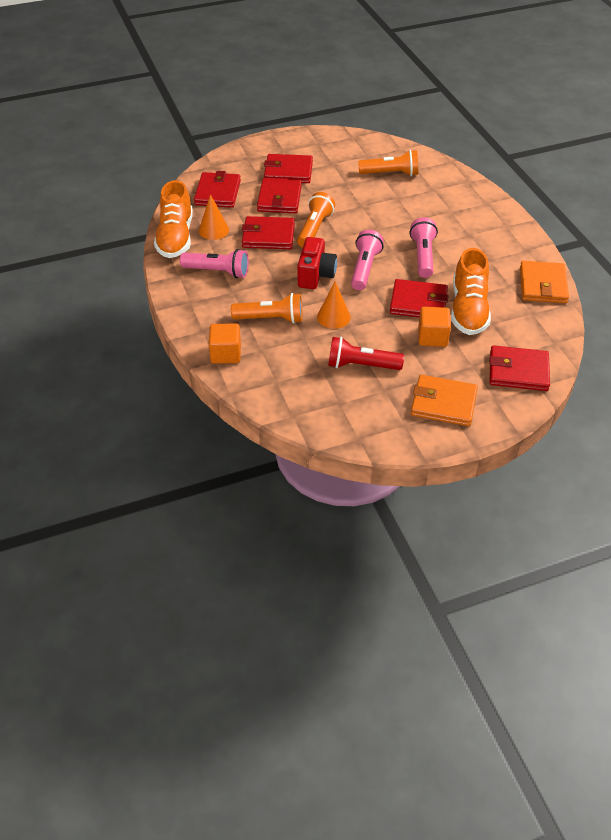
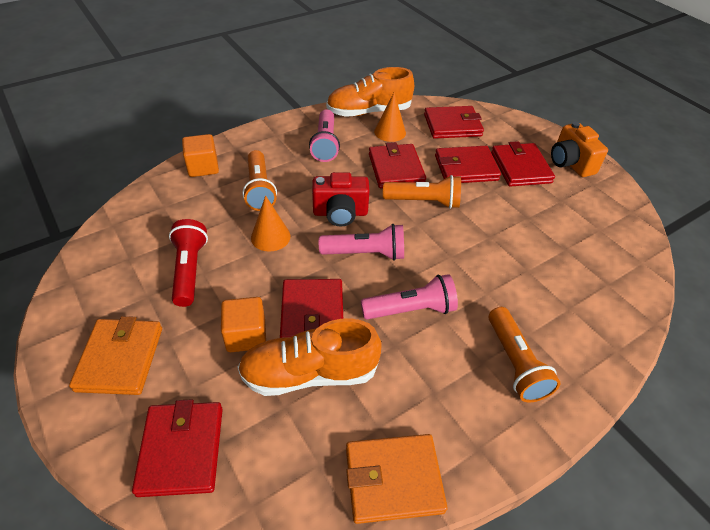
camera: 75 degrees right, 0 degrees up
(291, 147) = (570, 163): none -> orange camera
(391, 173) = (576, 257): orange flashlight -> orange flashlight (515, 363)

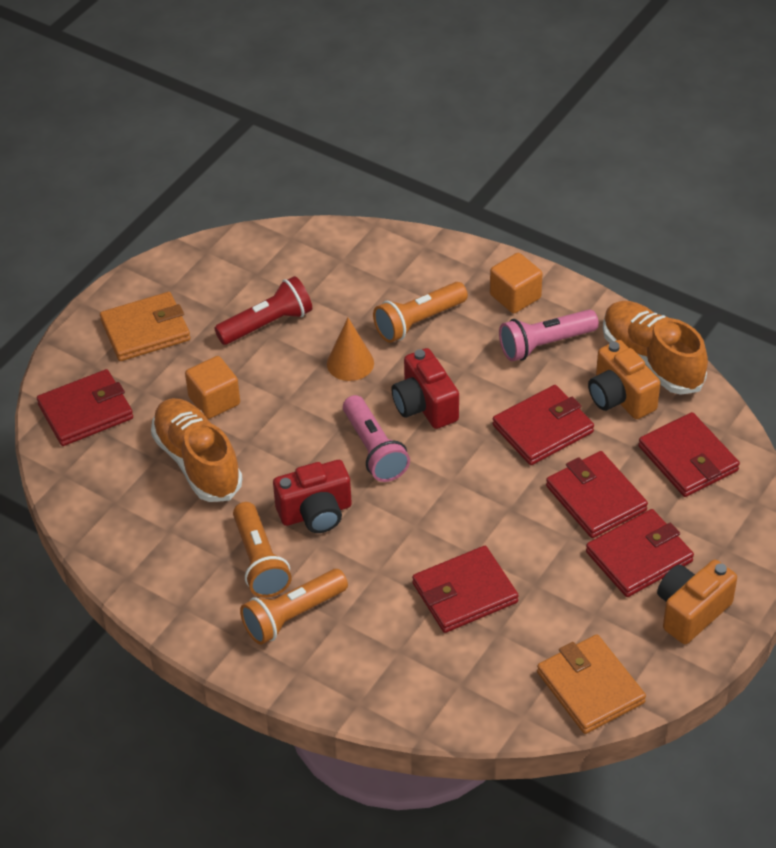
camera: 70 degrees right, 0 degrees up
(203, 167) = (423, 258): orange cube -> orange cube (515, 296)
(312, 314) = (266, 438): red wallet -> red wallet (465, 593)
(390, 132) = (620, 397): orange cone -> orange camera
(393, 479) = (124, 555): orange wallet -> orange wallet (590, 687)
(411, 309) = (316, 513): pink flashlight -> red camera
(424, 202) = (496, 475): orange flashlight -> orange flashlight (260, 561)

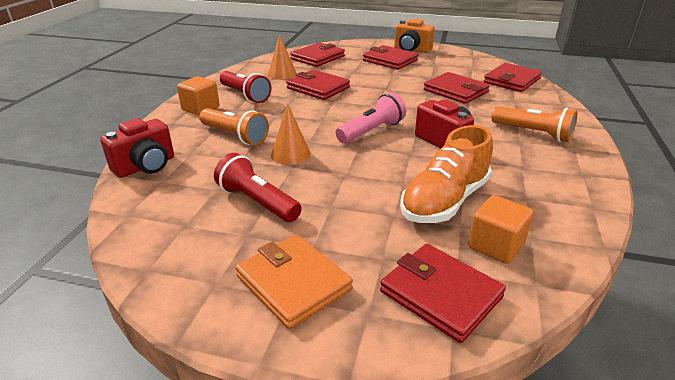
camera: 110 degrees left, 15 degrees down
(214, 401) = (369, 209): orange cube -> orange cube (496, 246)
(260, 561) = (507, 152): orange flashlight -> none
(425, 406) = (319, 121): red camera -> red camera (146, 166)
(545, 344) = (245, 95): pink flashlight -> red flashlight
(590, 687) = (476, 61): orange wallet -> none
(595, 498) = (360, 71): red wallet -> red wallet (512, 80)
(620, 397) = (282, 74): orange camera -> orange cone
(652, 360) = (249, 70): orange shoe -> none

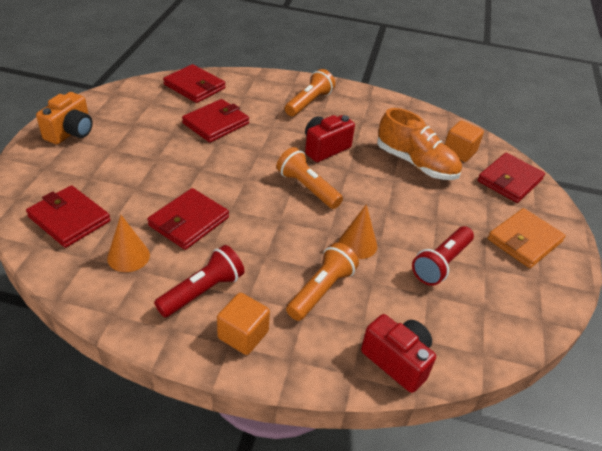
camera: 95 degrees left, 10 degrees up
(371, 131) = (307, 188): pink flashlight -> orange flashlight
(390, 60) = (106, 155): red wallet -> none

